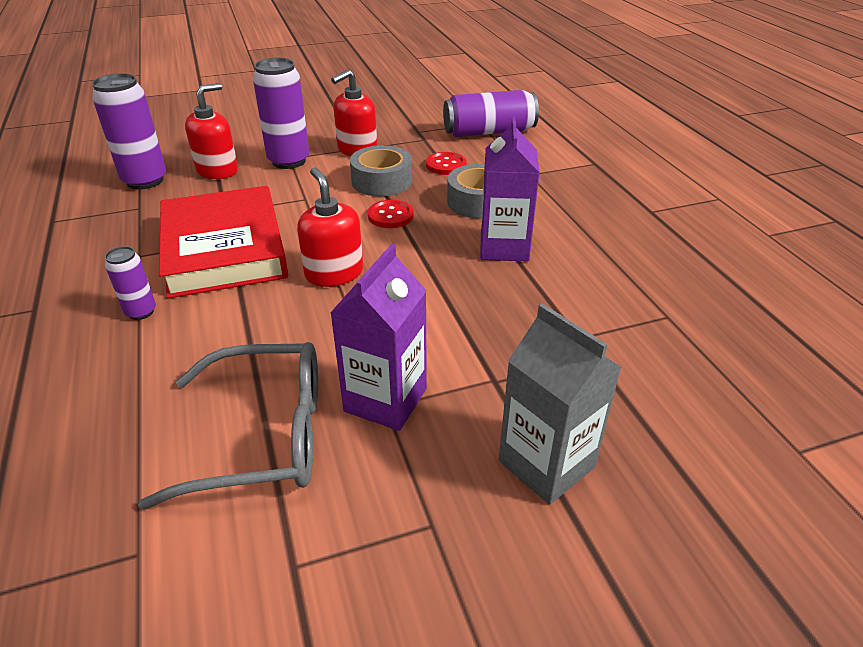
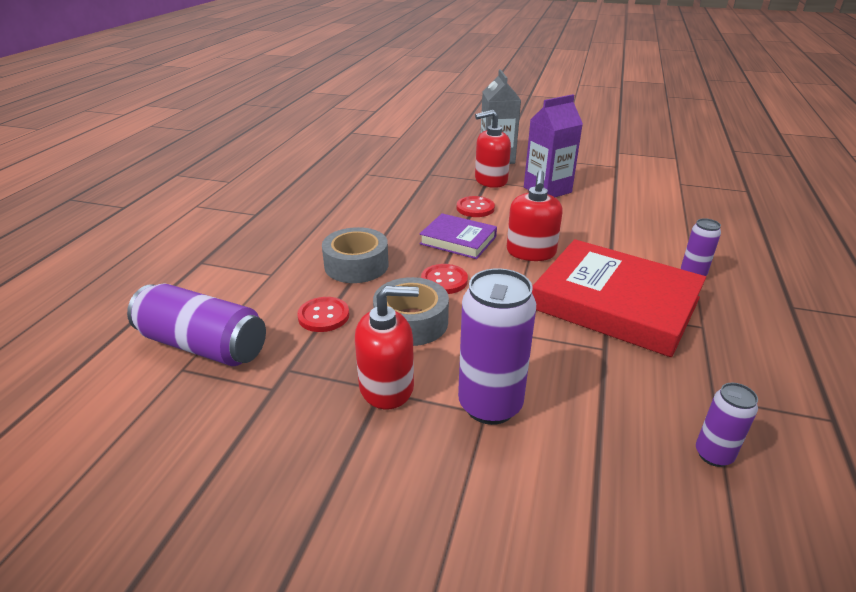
camera: 145 degrees left, 5 degrees down
(145, 181) = (713, 454): purple can -> purple can, size x0.53
(217, 170) = (598, 430): red soap dispenser -> red soap dispenser (490, 180)
(224, 249) = (615, 303): red book -> red book turned 75 degrees counterclockwise
(263, 436) = (616, 196): grey glasses -> none
(421, 259) = (458, 240): none -> purple book
(451, 312) = (475, 208): none -> red button
(504, 247) = (392, 228): purple carton -> none

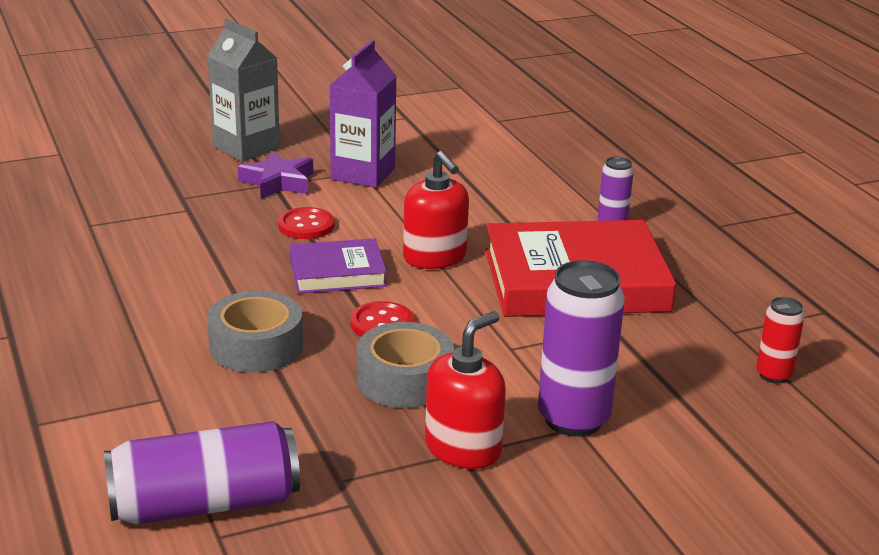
camera: 40 degrees left, 5 degrees down
(323, 316) = (300, 415): red button -> none
(490, 180) = (278, 182): red soap dispenser -> purple star
(713, 454) = (773, 375): purple can -> red can

